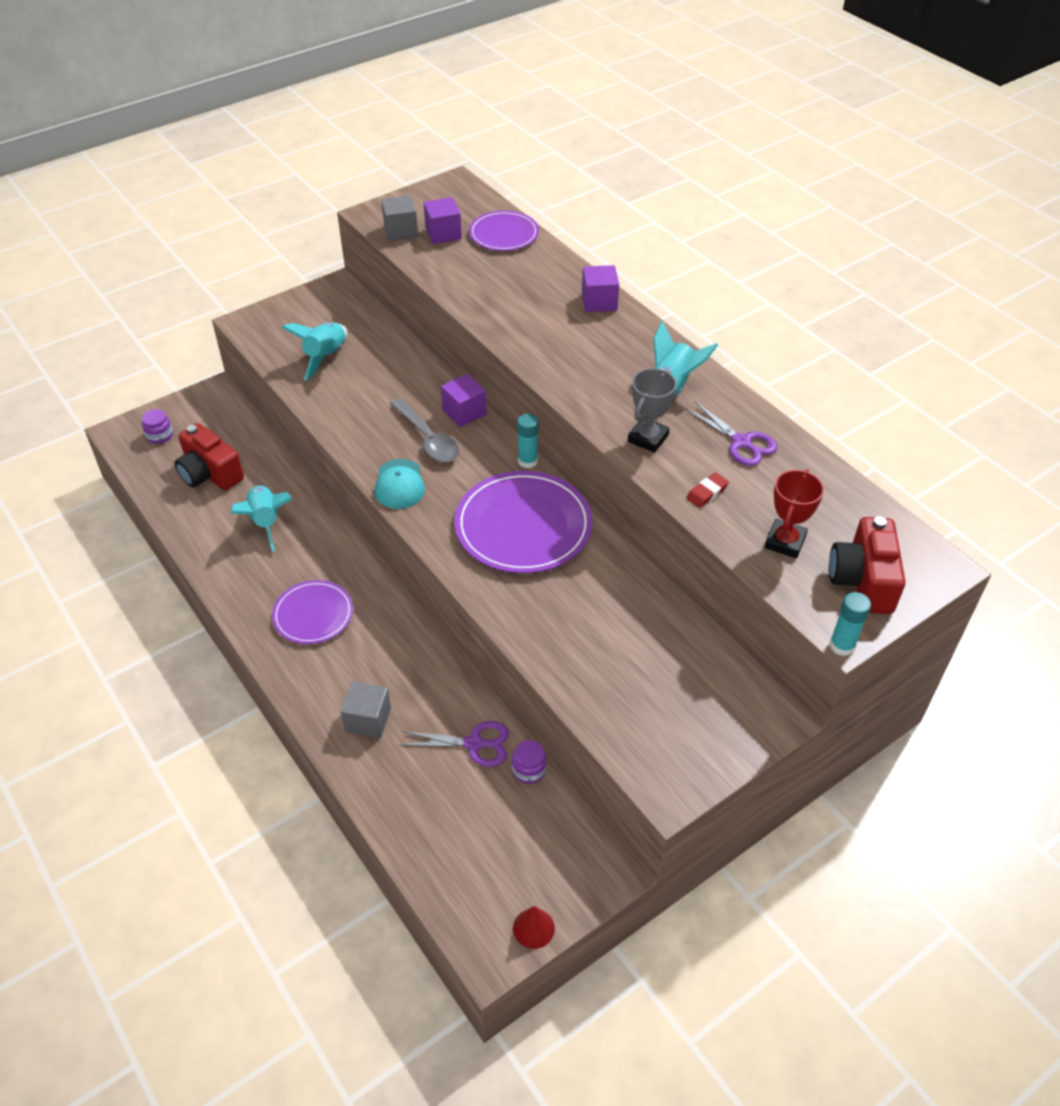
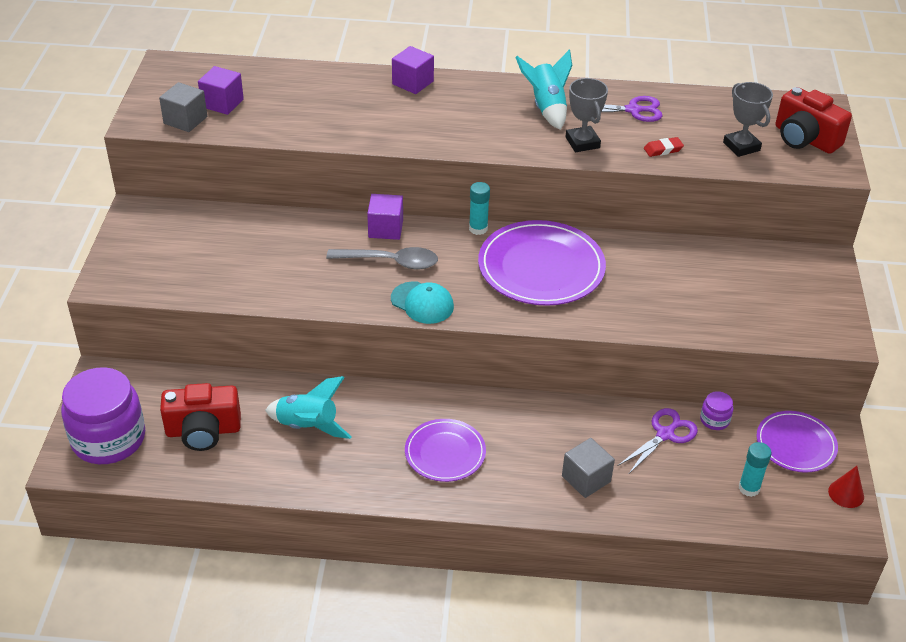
camera: 50 degrees left, 5 degrees down
(159, 435) = (108, 439): purple jar -> purple jar, size x2.40
(326, 357) = (218, 263): turquoise rocket -> none
(504, 234) = (268, 78): purple plate -> purple plate (796, 444)
(707, 493) = (663, 149): red eraser -> red eraser turned 75 degrees clockwise
(785, 542) = (741, 146): red trophy -> grey trophy
(842, 645) = (848, 177): turquoise glue stick -> turquoise glue stick (749, 488)

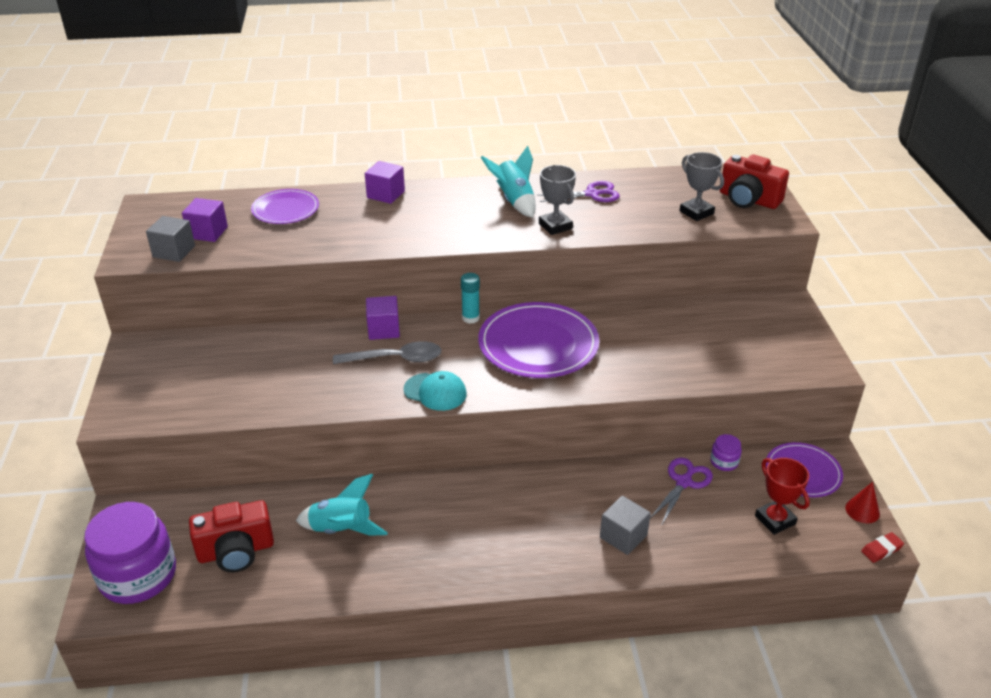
camera: 10 degrees left, 5 degrees down
(445, 452) = (482, 533): purple plate -> purple plate (285, 209)
(663, 149) = (629, 223): red eraser -> red eraser (881, 549)
(749, 488) = (775, 520): turquoise glue stick -> red trophy

